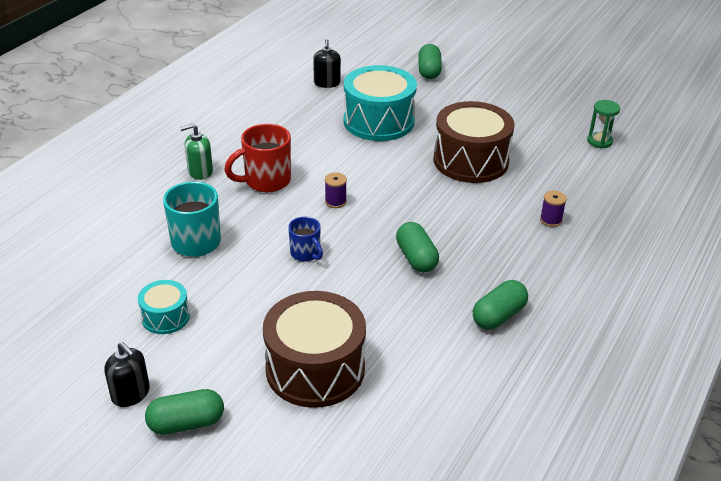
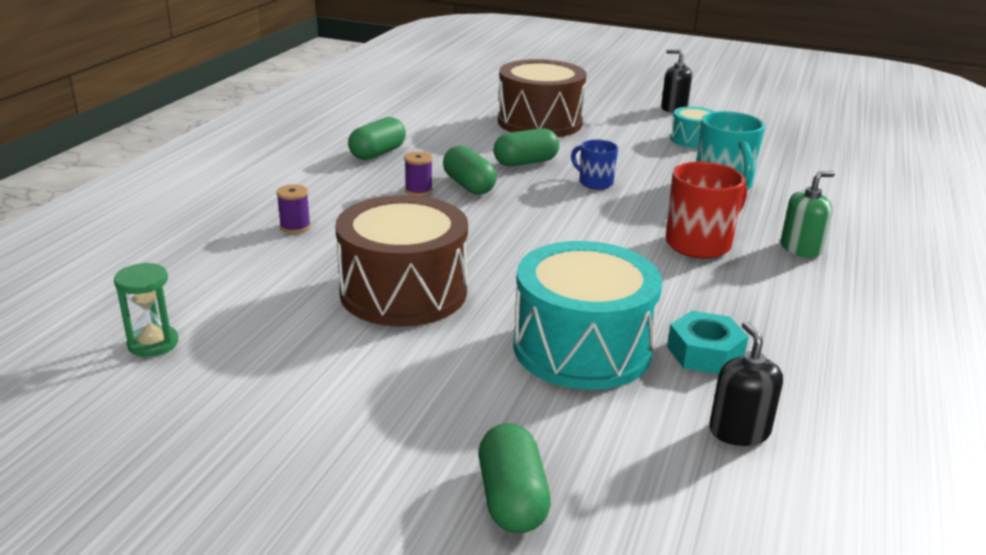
camera: 170 degrees right, 10 degrees down
(186, 423) = (619, 100): green capsule -> green capsule (525, 162)
(317, 114) = (705, 353): none -> turquoise nut
(335, 202) = (589, 228): purple spool -> purple spool (418, 190)

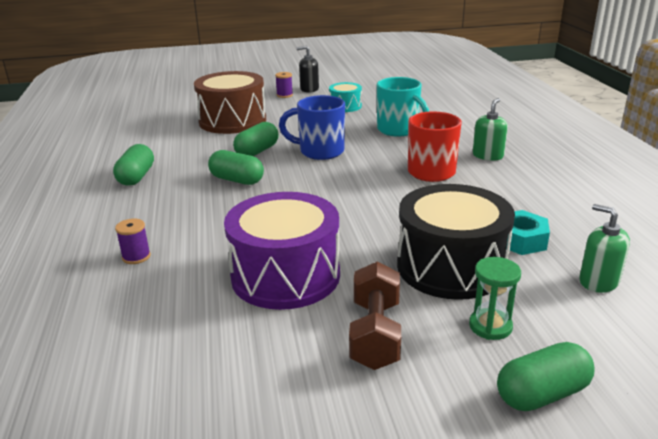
camera: 30 degrees left, 0 degrees up
(153, 343) = (125, 408): green hourglass -> green hourglass (490, 326)
(403, 292) = (285, 275): brown drum -> purple drum
(418, 190) = (203, 195): purple spool -> purple spool (284, 95)
(420, 376) = (375, 334): none -> brown dumbbell
(512, 499) = (542, 394): green capsule -> green capsule turned 75 degrees counterclockwise
(582, 348) = (451, 267): turquoise drum -> black drum
(594, 182) = (320, 151): blue mug -> blue mug, size x1.68
(739, 431) = (598, 281): black soap dispenser -> green soap dispenser

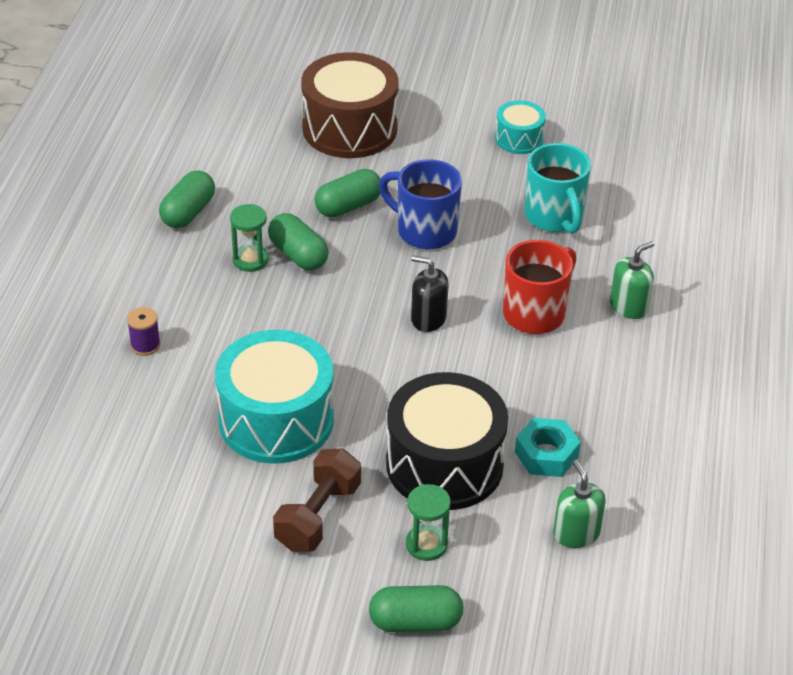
camera: 20 degrees right, 15 degrees up
(201, 190) = (250, 260): none -> green hourglass
(284, 95) = (451, 84): purple spool -> none
(285, 275) = (276, 420): purple drum -> turquoise drum
(309, 89) = (495, 78): black soap dispenser -> black soap dispenser (428, 318)

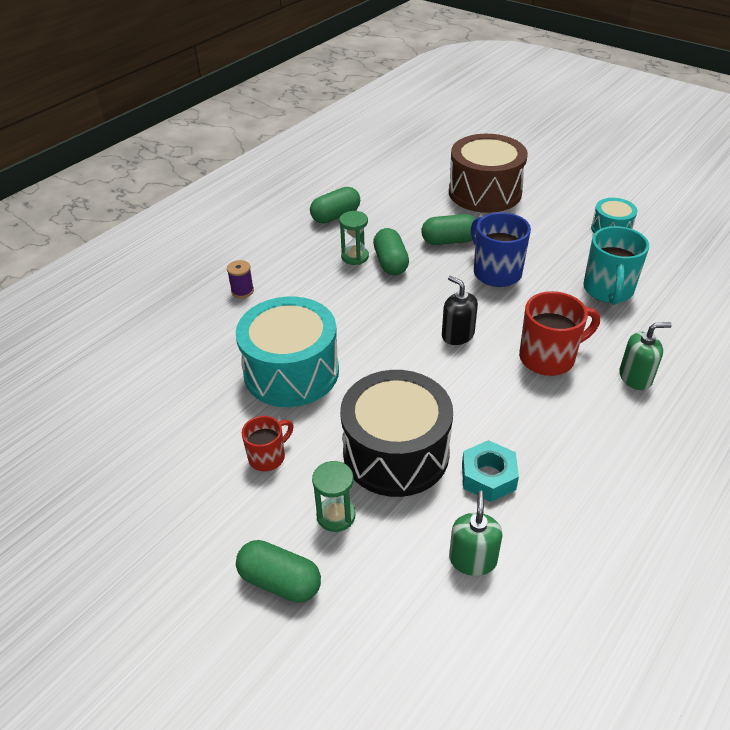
camera: 30 degrees right, 0 degrees up
(318, 516) = (268, 457): brown dumbbell -> red mug

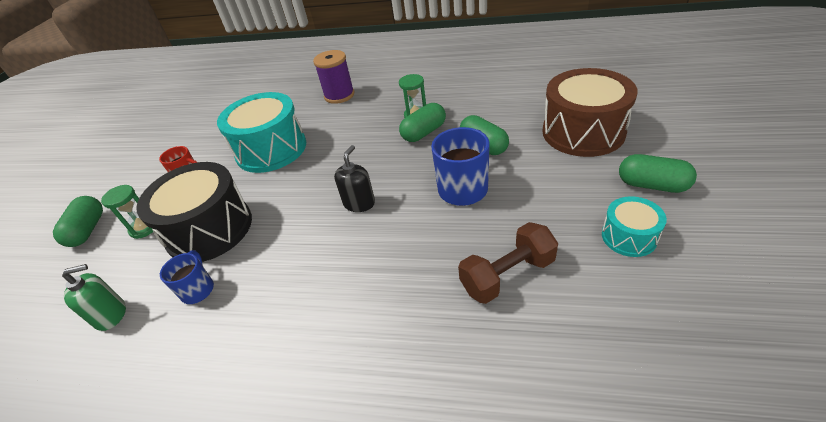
camera: 65 degrees right, 0 degrees up
(242, 291) = (339, 95): purple spool -> purple spool, size x1.82
(336, 216) = (457, 86): green capsule -> green capsule (652, 185)
(488, 477) = (198, 289): turquoise nut -> blue mug
(549, 358) = (365, 270): red mug -> none
(608, 291) = (507, 275): turquoise mug -> brown dumbbell
(635, 377) = (375, 349): green soap dispenser -> none

